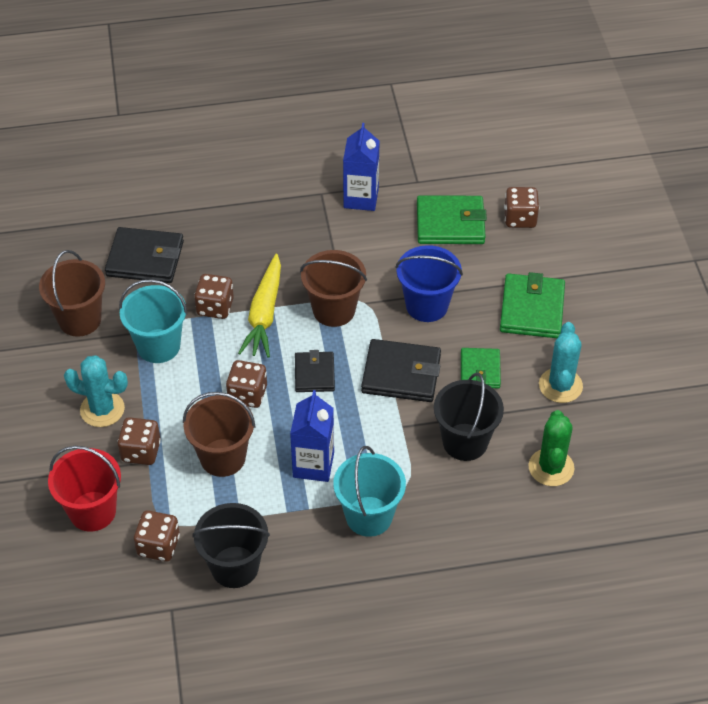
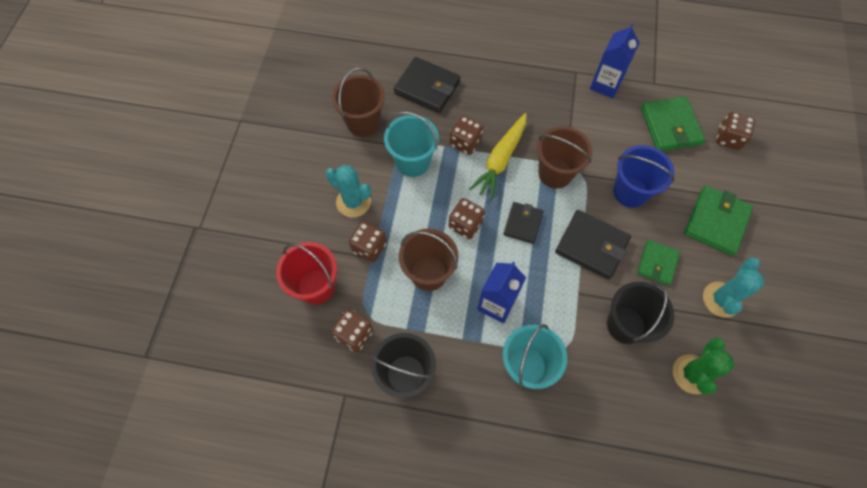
camera: 20 degrees right, 15 degrees up
(450, 223) = (670, 126): green wallet -> green wallet turned 60 degrees clockwise

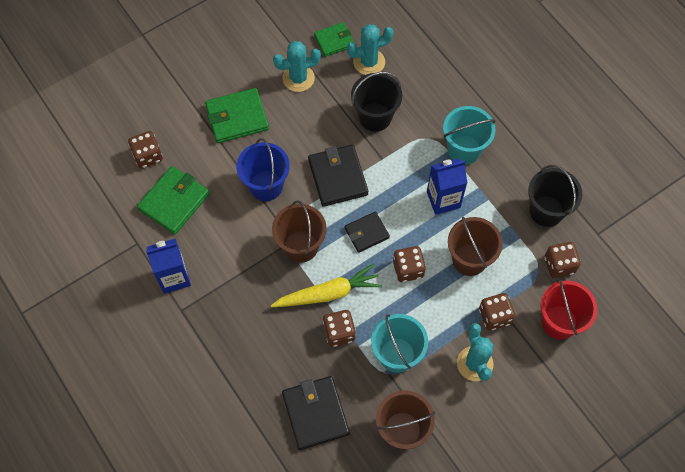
camera: 135 degrees left, 0 degrees up
(657, 263) = (309, 130): green wallet -> green wallet (334, 41)
(692, 374) = (369, 62): green cactus -> turquoise cactus

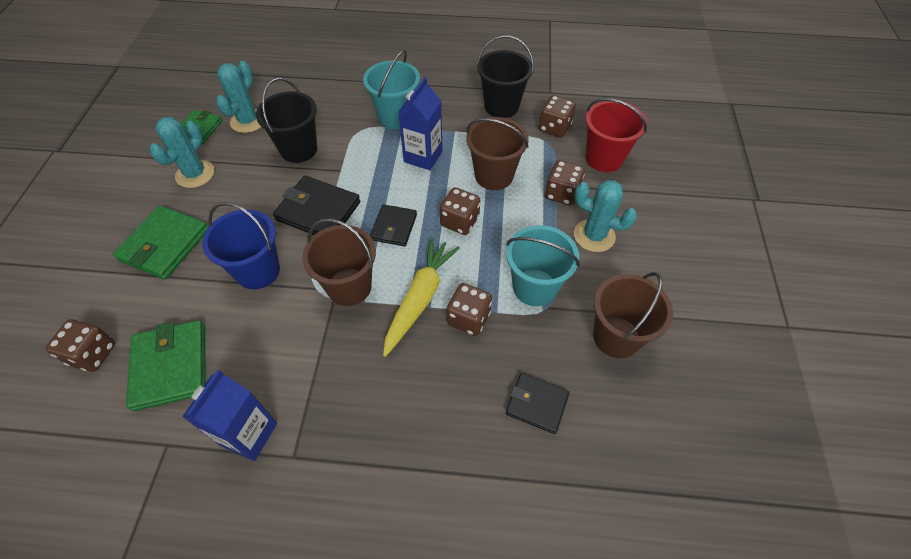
camera: 50 degrees left, 10 degrees down
(315, 413) = (536, 404): black wallet -> black wallet, size x0.63

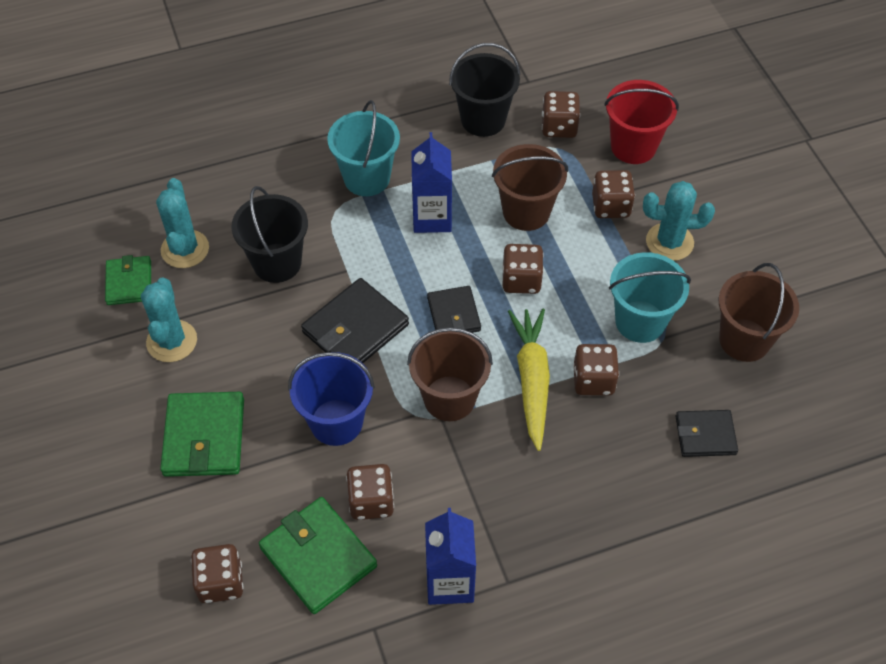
camera: 25 degrees left, 0 degrees up
(239, 340) = (371, 501): none -> brown dice
(318, 211) = (355, 329): black wallet -> black wallet turned 45 degrees counterclockwise

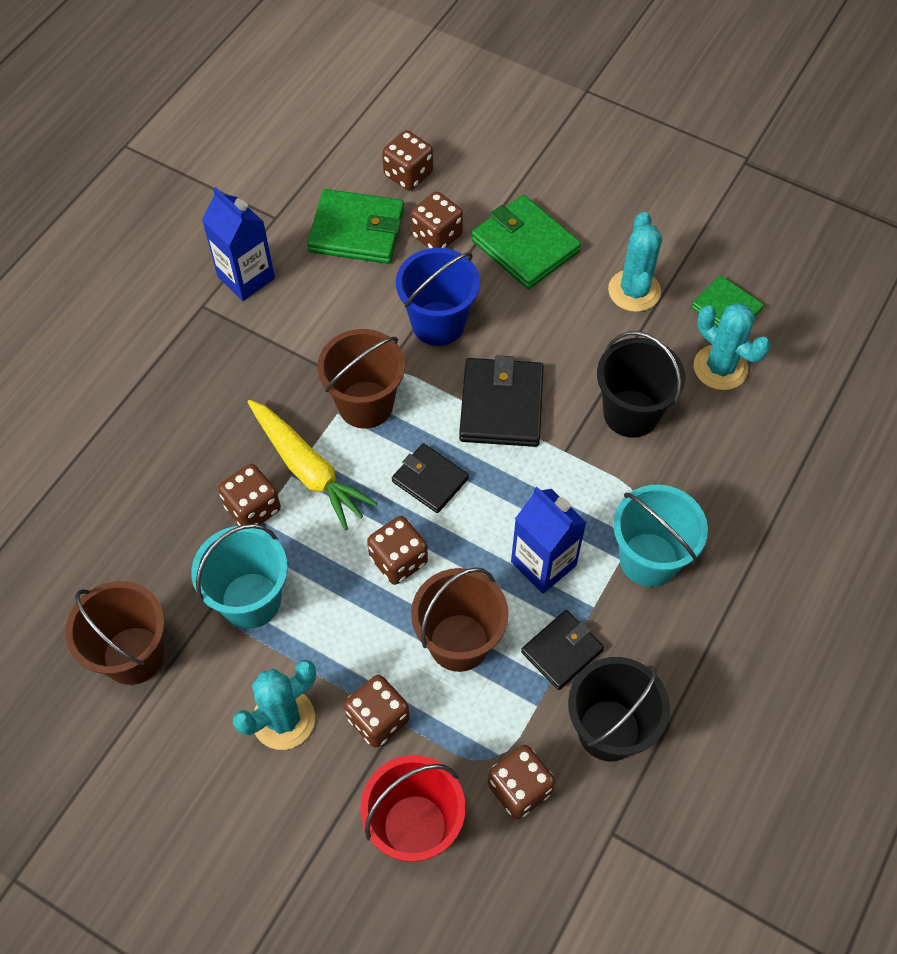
camera: 140 degrees right, 5 degrees up
(172, 341) = (634, 291): turquoise cactus -> turquoise cactus turned 45 degrees clockwise
(371, 501) = (354, 289): brown dice -> brown dice (437, 236)
(705, 435) = (115, 528): black wallet -> black wallet (562, 651)

